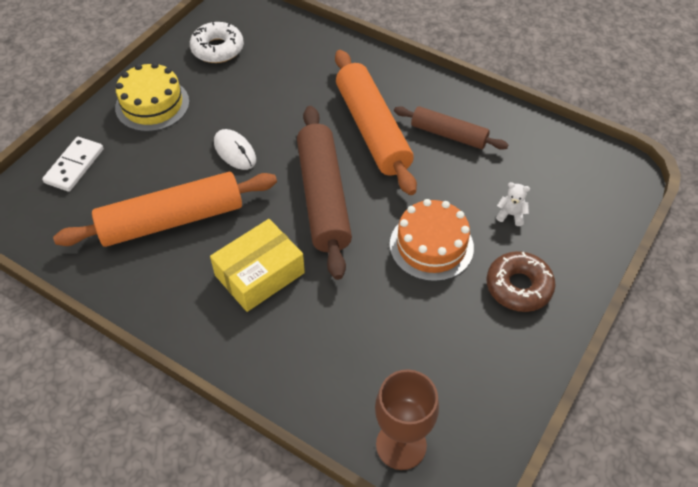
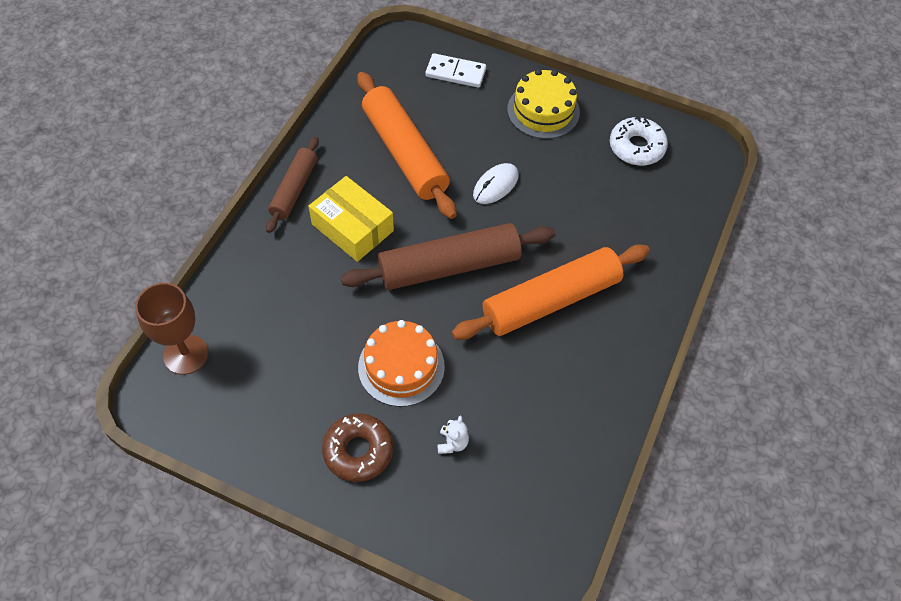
camera: 80 degrees right, 5 degrees up
(448, 135) = (559, 376): brown rolling pin -> brown rolling pin (294, 189)

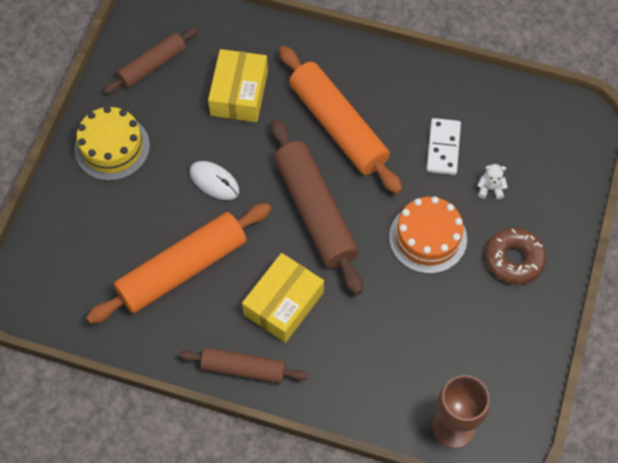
camera: 95 degrees left, 5 degrees up
(455, 73) = (64, 234): white domino -> white domino (443, 148)
(598, 216) = (239, 93): none -> yellow box
(636, 147) = (152, 65): white donut -> brown rolling pin

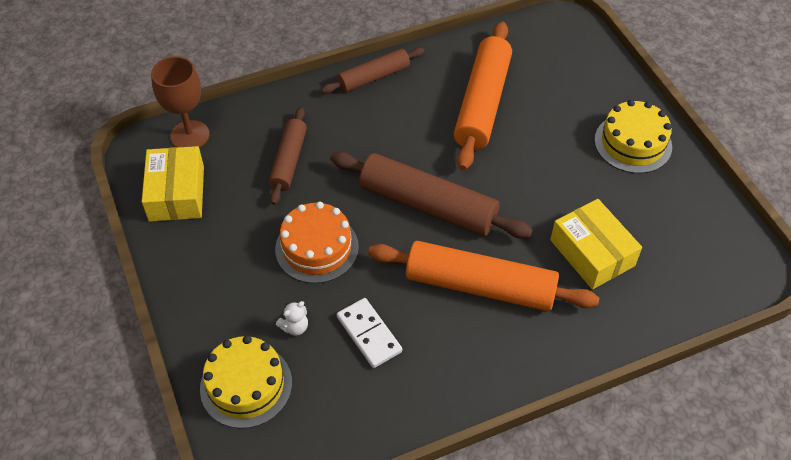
camera: 140 degrees right, 10 degrees down
(152, 65) = (687, 223): brown rolling pin -> brown rolling pin (289, 161)
(214, 182) = (529, 172): white mouse -> none
(283, 303) = (386, 130): yellow box -> yellow box (176, 193)
(514, 259) = (227, 280): brown donut -> none
(552, 172) = (246, 385): none -> yellow cake

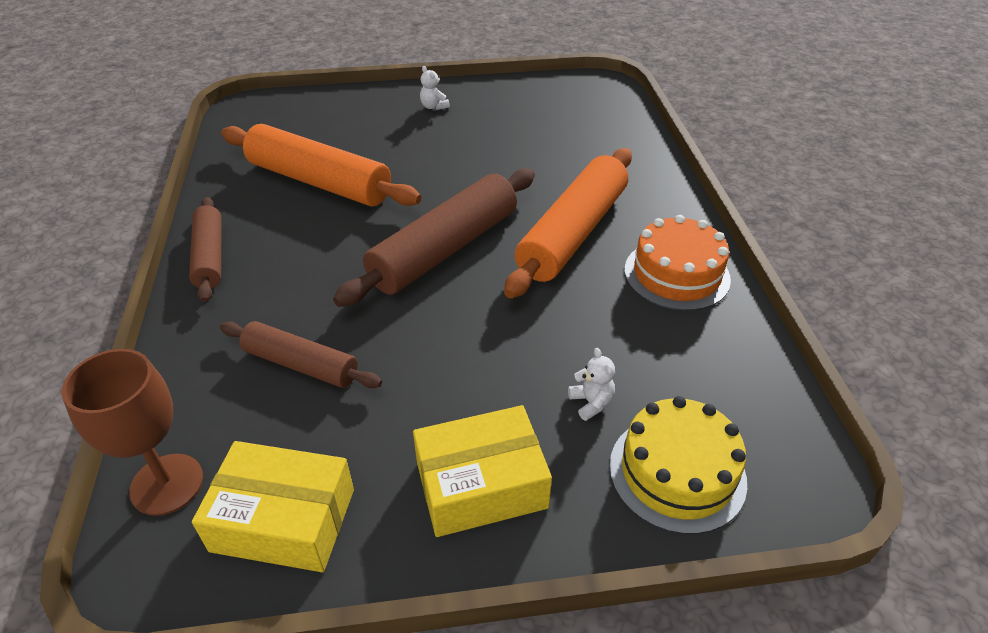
camera: 75 degrees left, 10 degrees down
(317, 248) = (468, 359): orange cake -> orange cake (676, 274)
(369, 334) = (617, 332): white domino -> none
(592, 253) = (554, 156): yellow box -> yellow box (481, 484)
(633, 143) = (434, 106): yellow cake -> white teddy bear

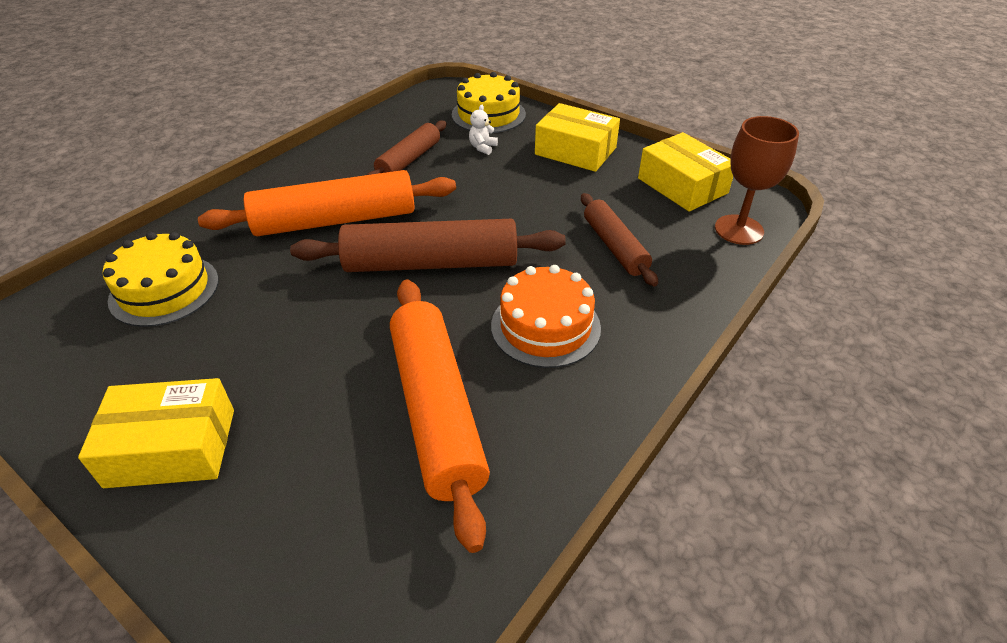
camera: 135 degrees left, 0 degrees up
(209, 256) = (620, 381): brown rolling pin -> brown rolling pin (409, 160)
(434, 106) = (171, 447): white teddy bear -> yellow box
(579, 139) = (164, 290): none -> yellow cake
(676, 274) = (334, 165): orange cake -> orange cake (545, 326)

